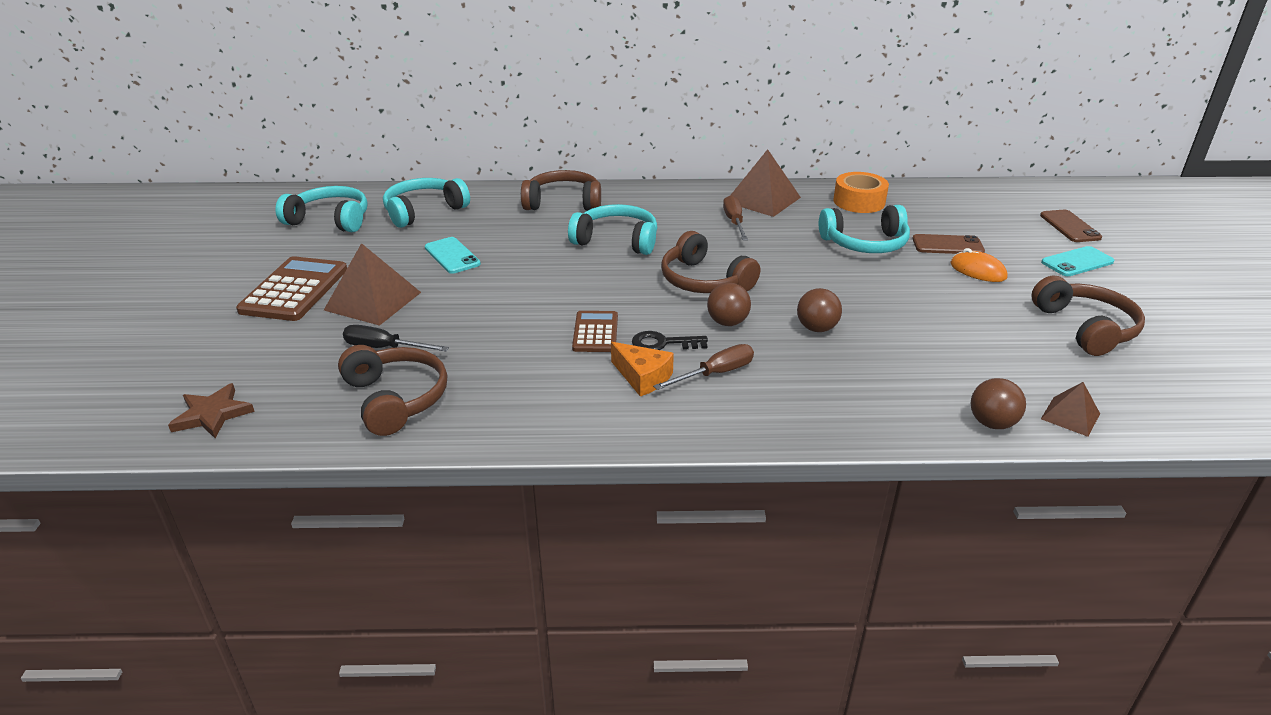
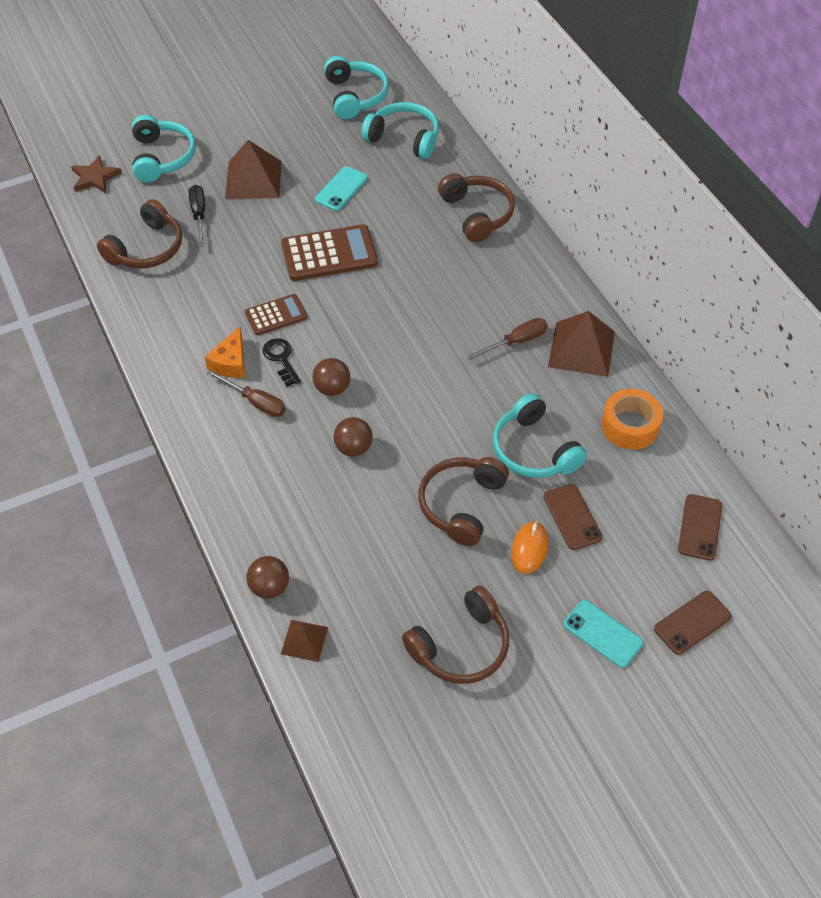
camera: 65 degrees right, 20 degrees up
(294, 290) = (246, 134): brown calculator -> brown calculator (329, 254)
(617, 240) = (428, 274): turquoise headphones -> turquoise headphones (162, 157)
(704, 281) = (391, 354): brown headphones -> brown headphones (461, 504)
(975, 202) = (700, 527): none -> brown phone

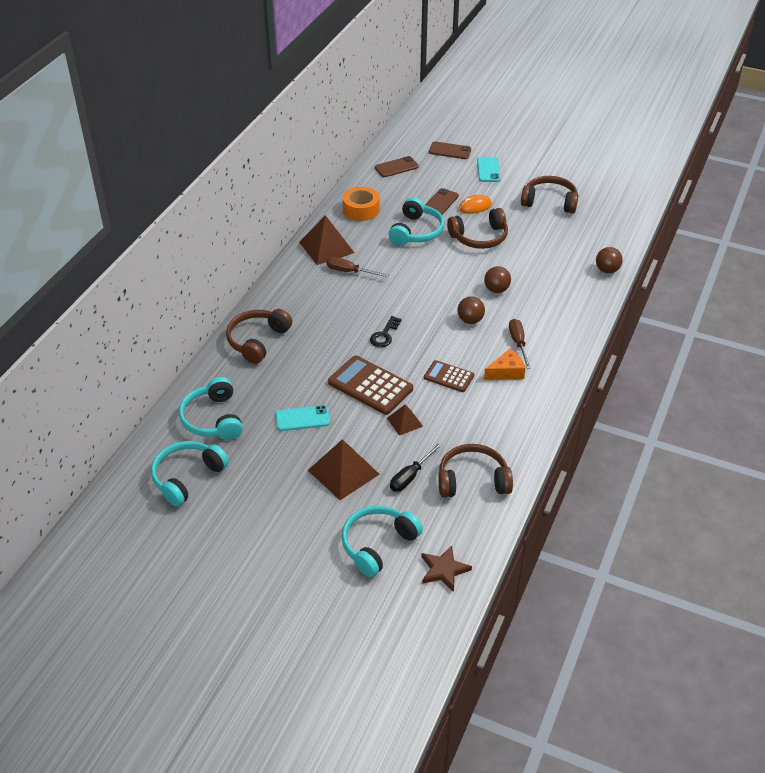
camera: 130 degrees left, 10 degrees down
(281, 359) = (477, 353): black key -> black key (384, 335)
(304, 640) = (613, 245): brown pyramid -> brown pyramid (404, 422)

